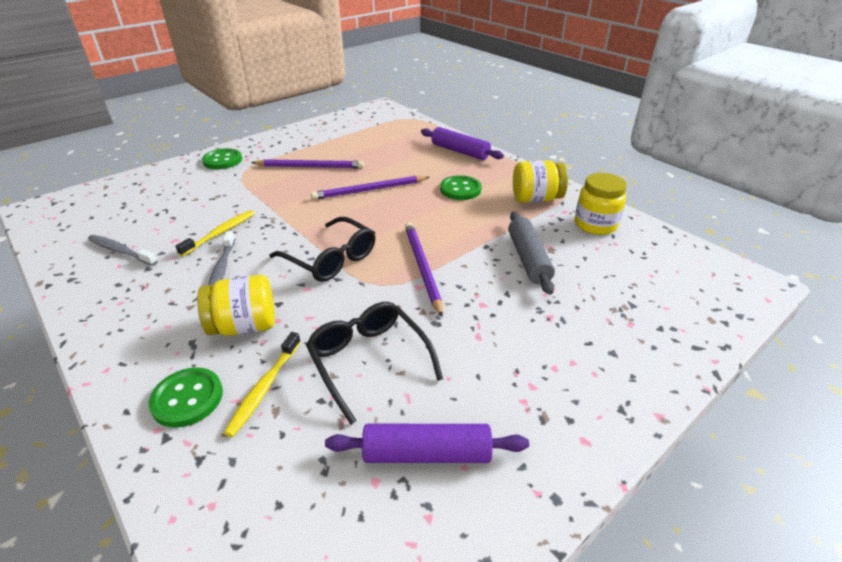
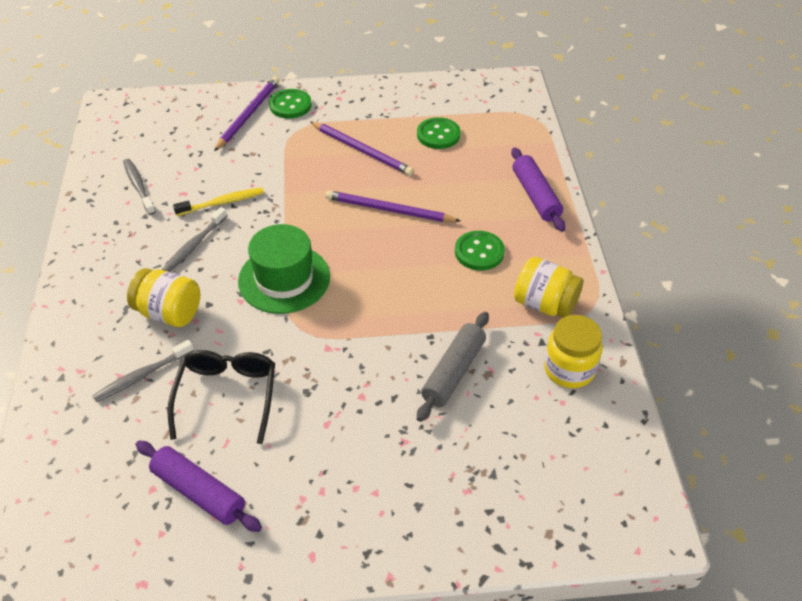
camera: 35 degrees right, 10 degrees up
(187, 398) = (92, 355): green button -> green button (438, 135)
(264, 388) = (142, 376): yellow toothbrush -> grey toothbrush
(331, 259) = (284, 279): black glasses -> green hat
(422, 267) = (349, 329): purple pencil -> purple pencil (248, 115)

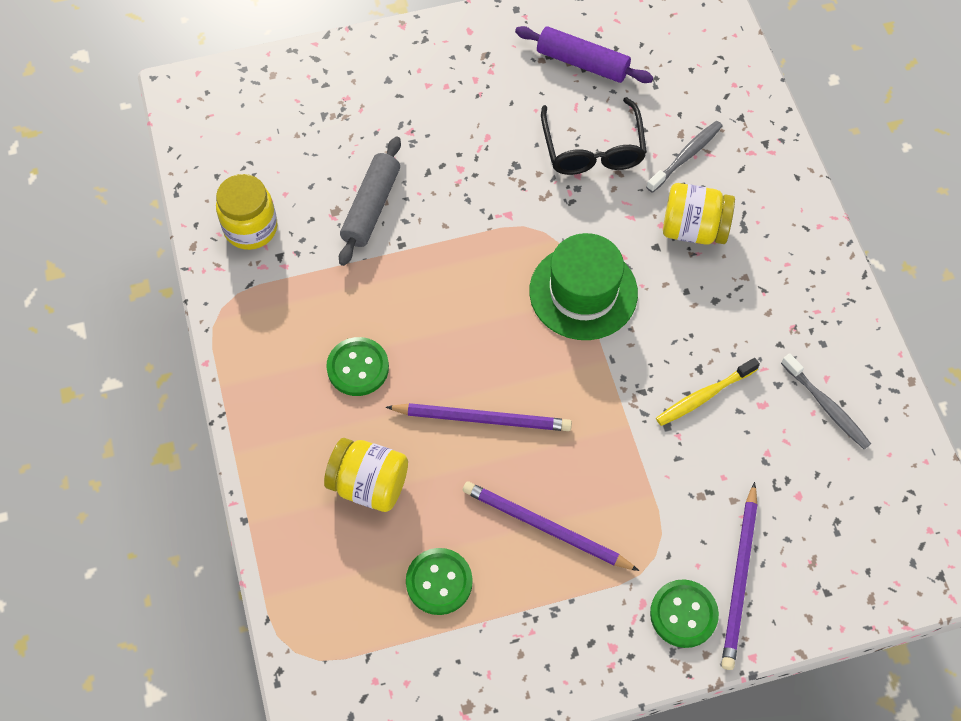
camera: 170 degrees right, 15 degrees up
(194, 245) = (708, 323): grey toothbrush -> none
(536, 196) = (288, 476): purple rolling pin -> none
(544, 304) = (276, 304): yellow jar -> yellow jar (369, 484)

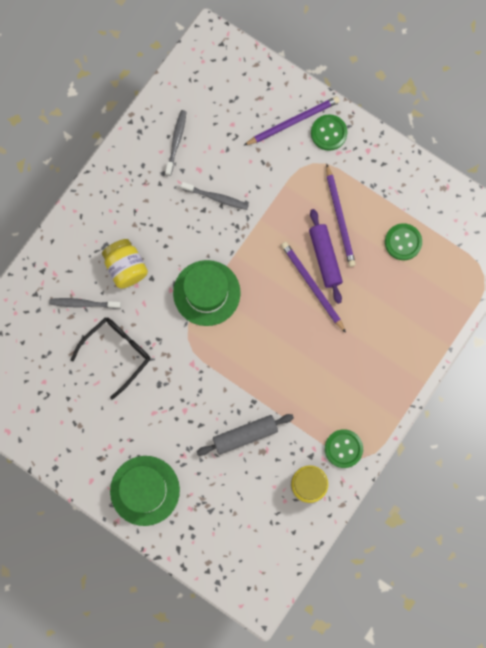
camera: 130 degrees left, 15 degrees up
(358, 368) = (336, 364): green button -> green button (343, 448)
(369, 484) = (386, 309): yellow jar -> none
(409, 70) = (145, 490): none -> green hat
(582, 63) = (64, 402): purple rolling pin -> purple rolling pin (324, 258)
(704, 396) = (216, 198): yellow toothbrush -> grey toothbrush

